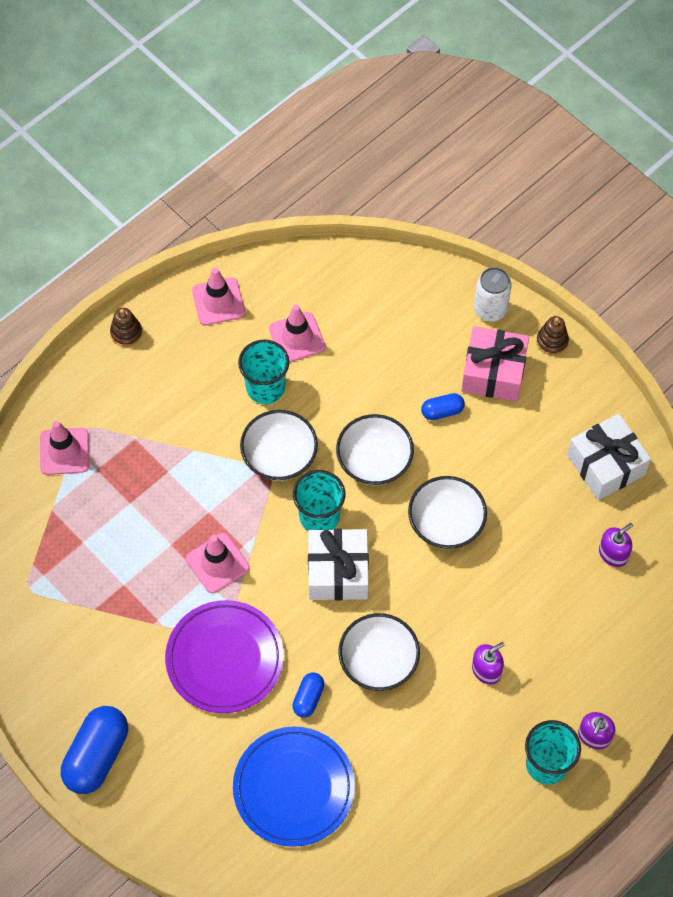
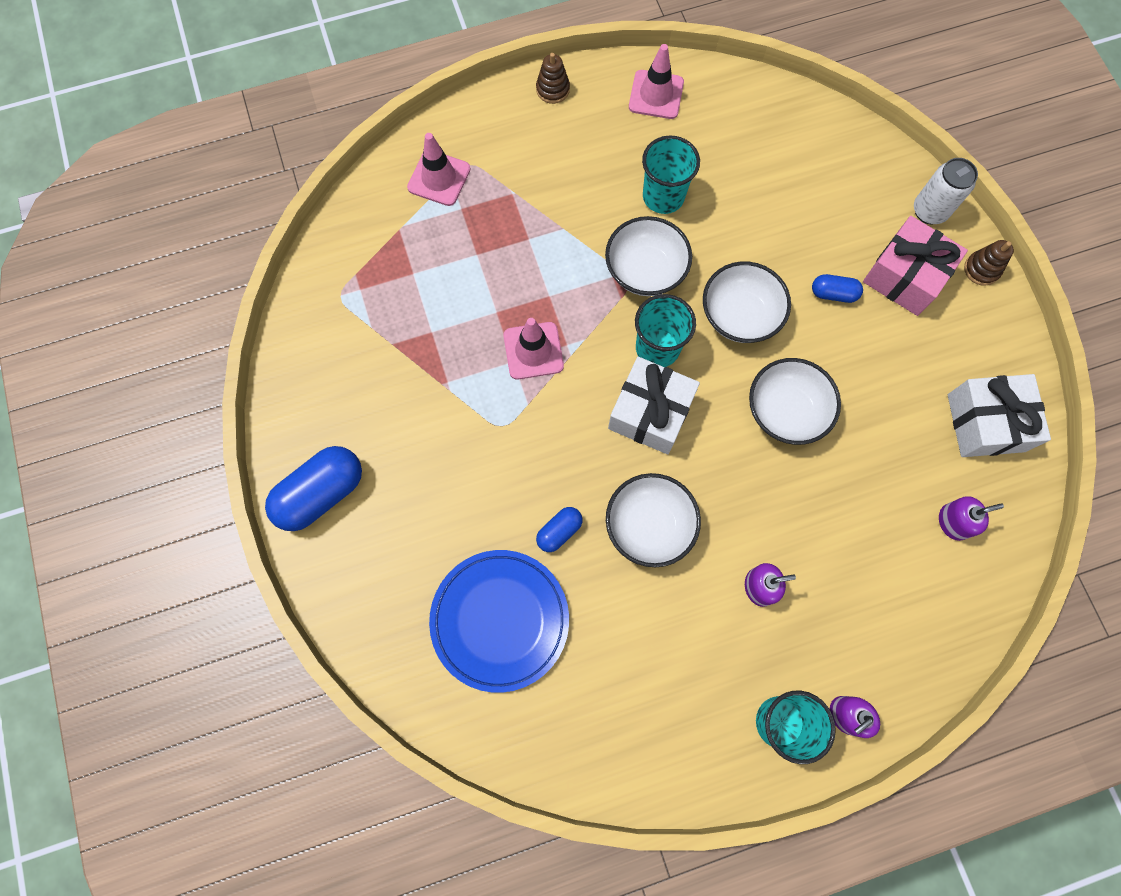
camera: 25 degrees right, 10 degrees up
(225, 659) = (494, 451): purple plate -> none
(297, 338) = (717, 160): pink traffic cone -> none

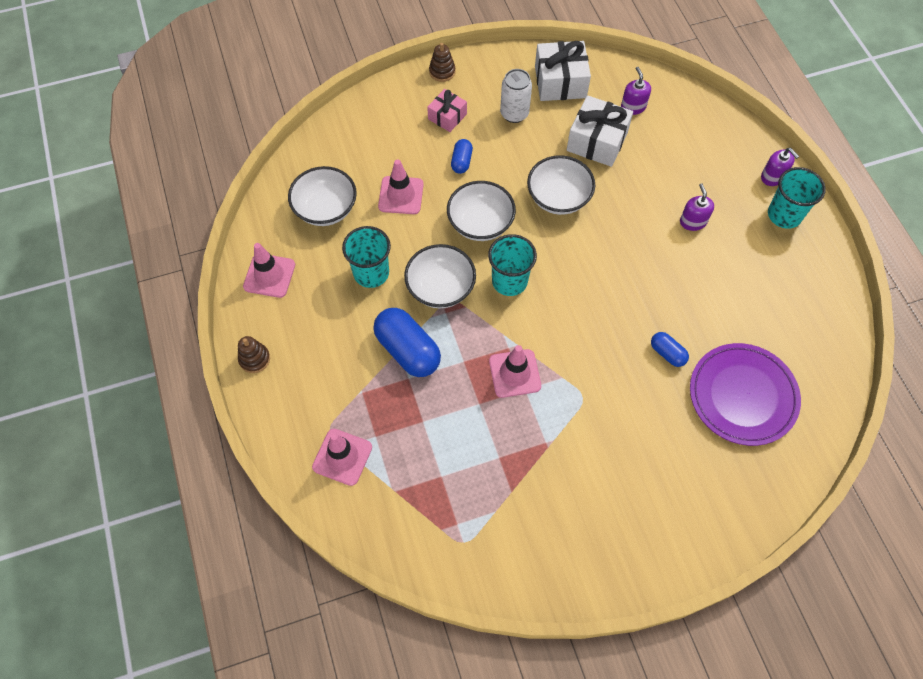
camera: 90 degrees left, 10 degrees down
(321, 493) = (655, 545): blue capsule -> blue capsule (408, 350)
(500, 620) = (742, 396): blue plate -> purple plate
(649, 525) = (656, 290): white bowl -> white bowl (325, 209)
(650, 413) = (565, 287): white gift -> white gift (597, 141)
(775, 224) = (401, 195): none -> pink traffic cone
(905, 276) = (447, 116): pink gift -> pink gift, size x0.60
(929, 211) = (393, 97): white can -> white can (514, 114)

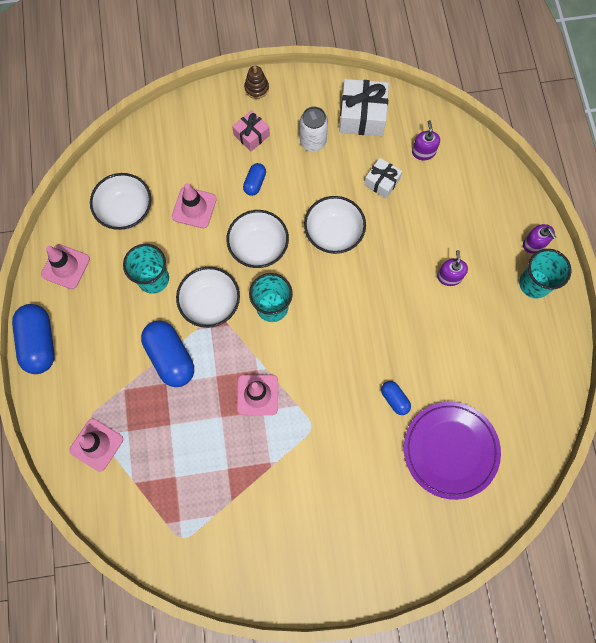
camera: 10 degrees right, 10 degrees up
(254, 359) = (39, 343): brown stacking toy -> blue capsule
(597, 141) = (382, 182): white gift -> white gift, size x0.60

